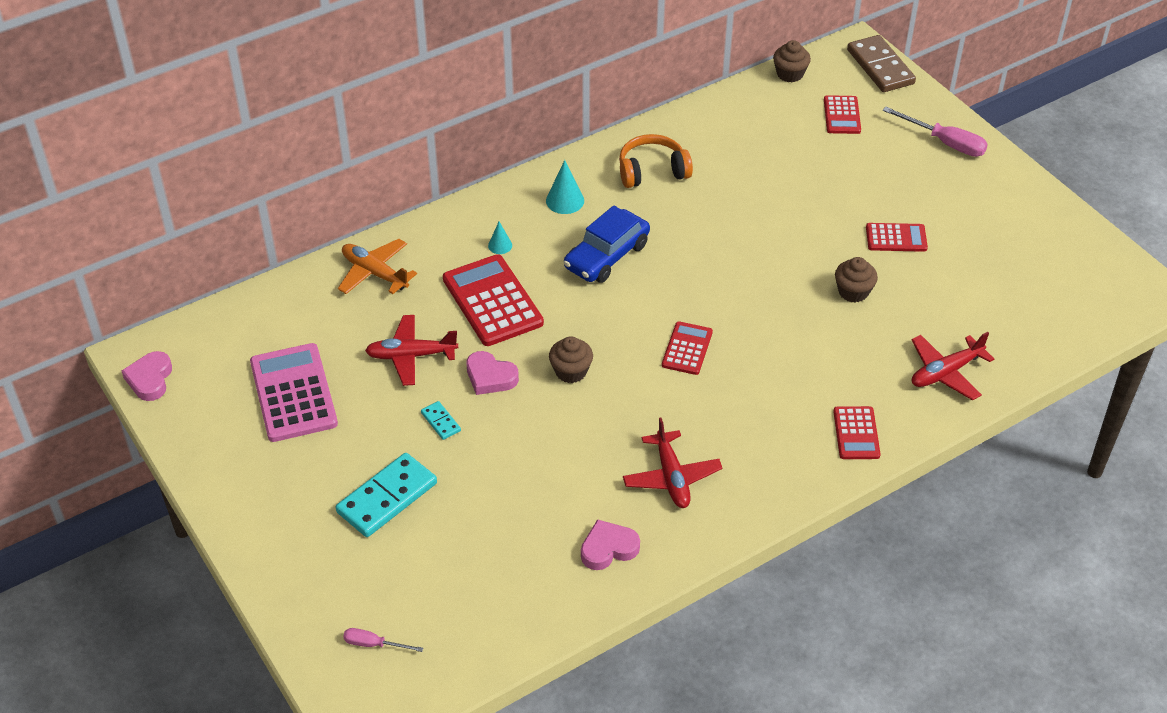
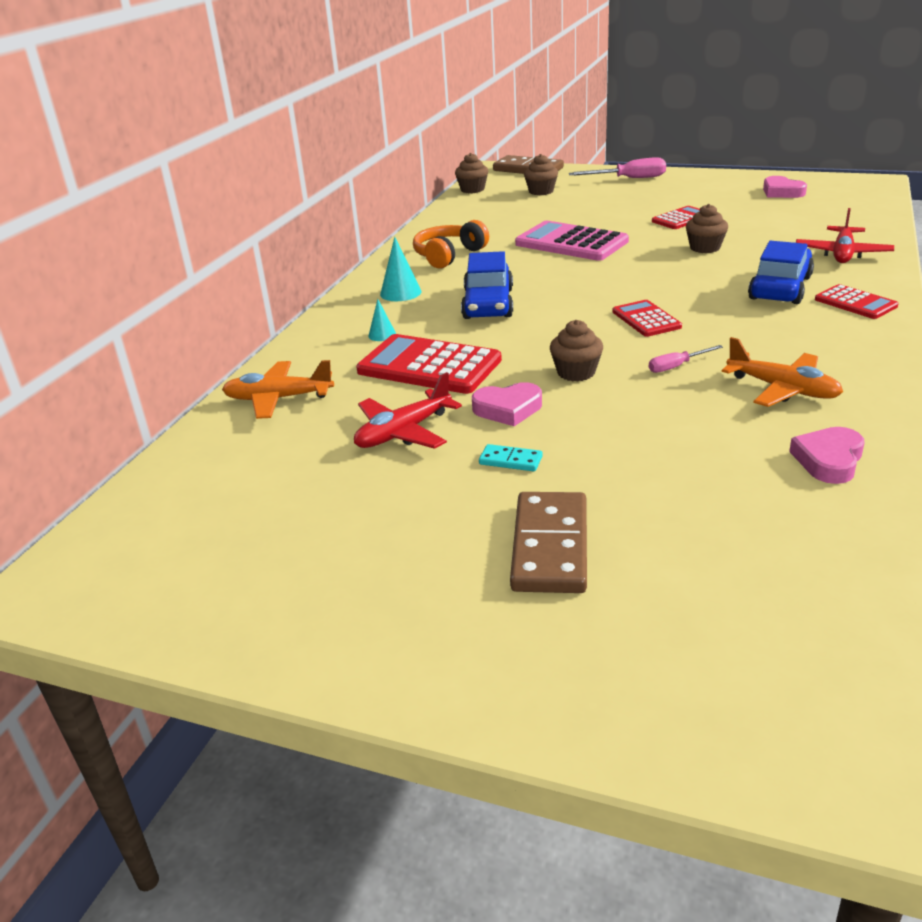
camera: 35 degrees left, 15 degrees down
(150, 379) = (84, 604): pink heart -> pink heart (781, 192)
(293, 393) = (307, 521): pink calculator -> pink calculator (571, 243)
(374, 644) = (763, 692): pink screwdriver -> pink screwdriver (677, 366)
(387, 497) = (550, 546): turquoise domino -> brown domino
(671, 477) = (782, 389): red plane -> orange plane
(831, 379) = (780, 288): none -> blue car
(842, 115) = (541, 191): red calculator -> brown cupcake

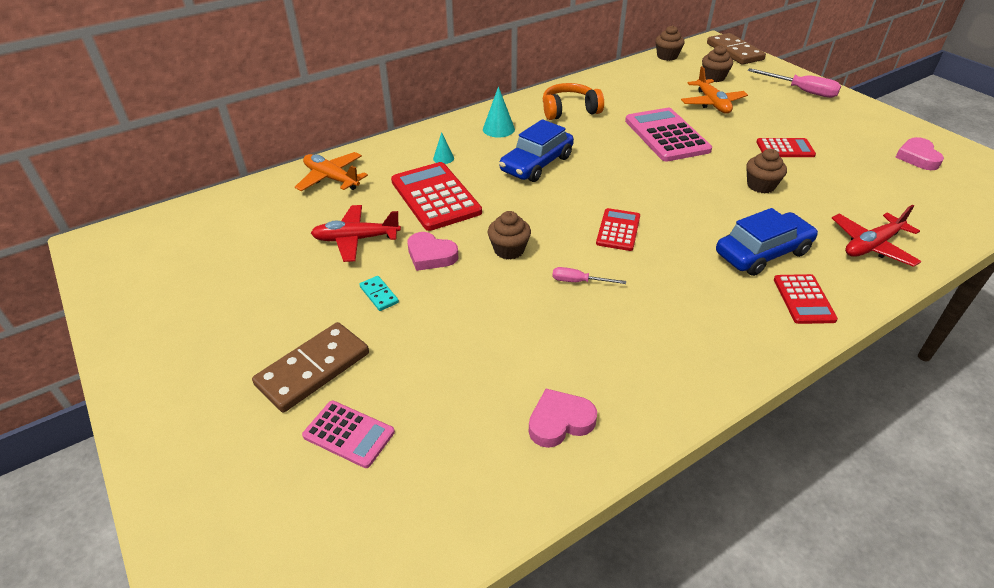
camera: 35 degrees right, 10 degrees up
(676, 570) = (348, 434): none -> pink calculator
(782, 389) = (621, 344): orange plane -> orange plane (712, 103)

